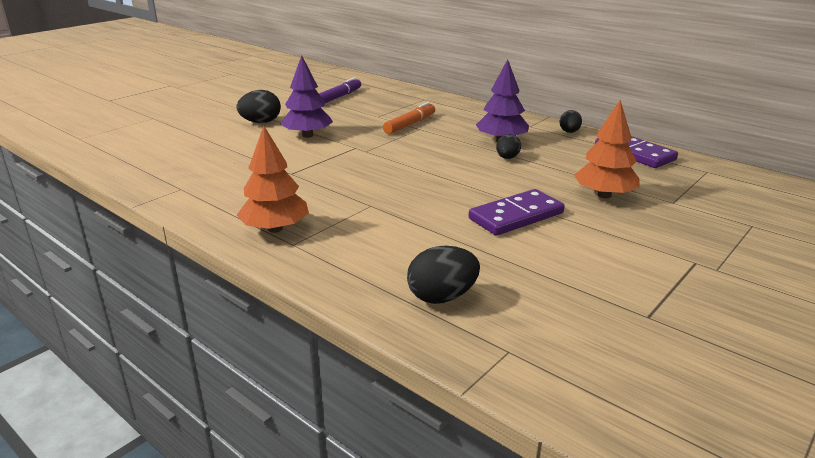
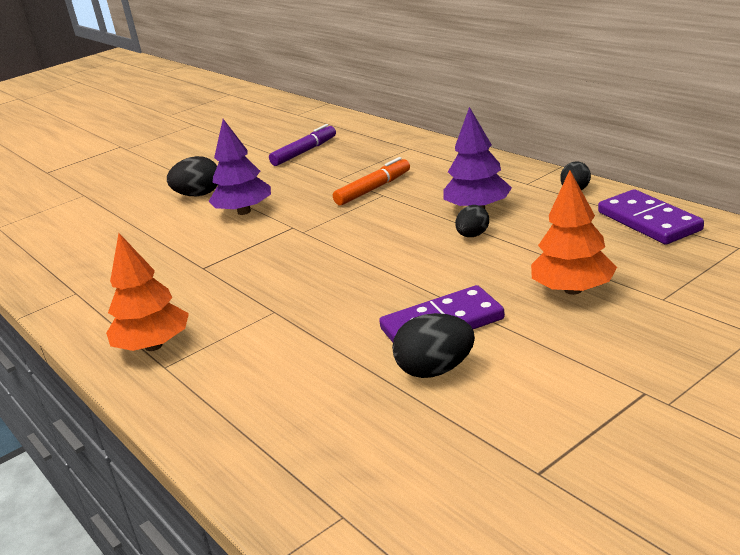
camera: 15 degrees right, 0 degrees up
(442, 297) = (299, 440): black egg -> black egg (435, 370)

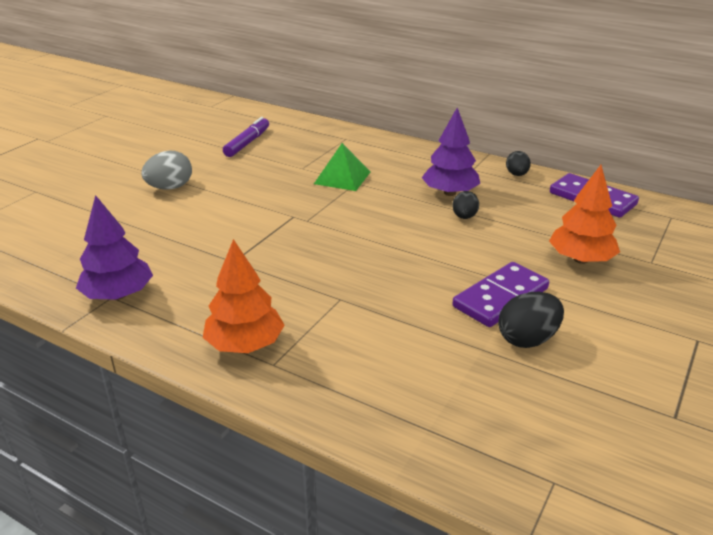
camera: 25 degrees left, 5 degrees up
(198, 195) = (170, 187): black egg -> grey egg
(244, 212) = (232, 203): purple tree -> purple tree (118, 295)
(373, 189) = (342, 177): orange marker -> green pyramid

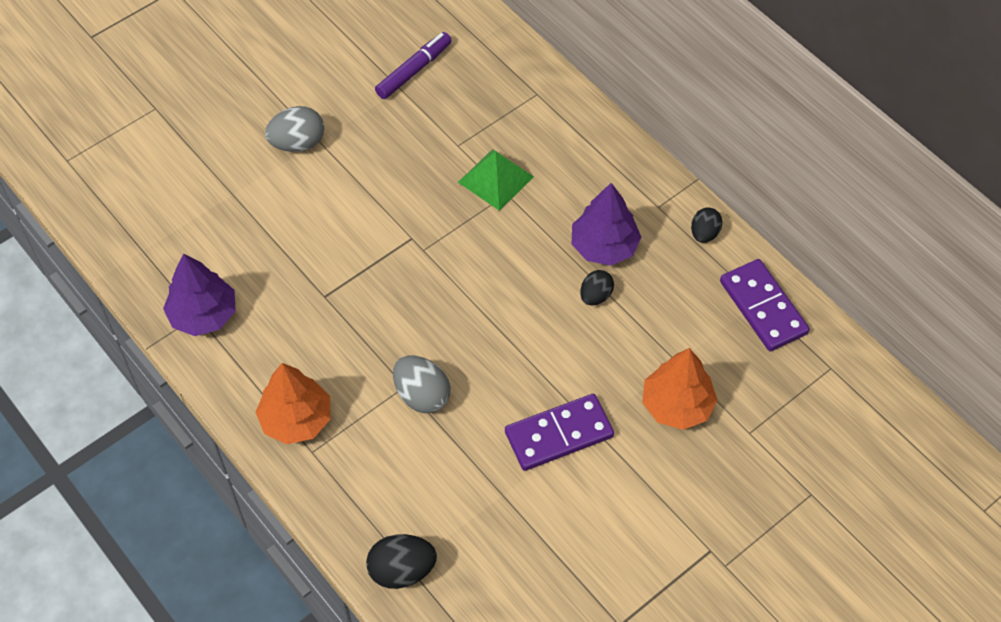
camera: 20 degrees right, 25 degrees up
(360, 301) = (422, 395): none -> grey egg
(527, 339) = (550, 497): black egg -> black egg (402, 570)

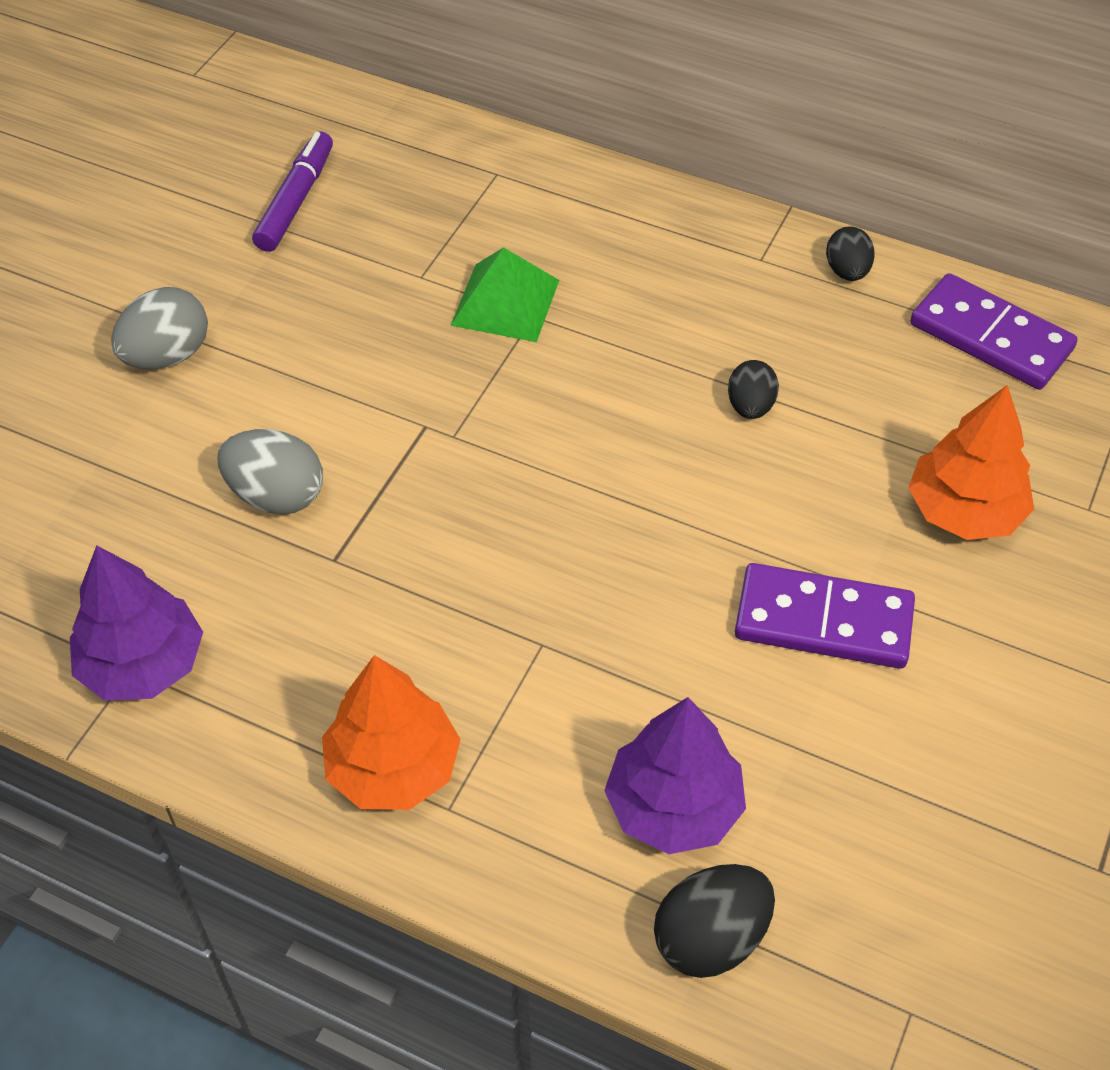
camera: 25 degrees left, 5 degrees down
(422, 395) = (578, 647): grey egg -> grey egg (276, 495)
(559, 434) = (823, 621): purple domino -> purple domino turned 60 degrees clockwise
(604, 246) = (719, 336): purple tree -> purple tree (674, 807)

